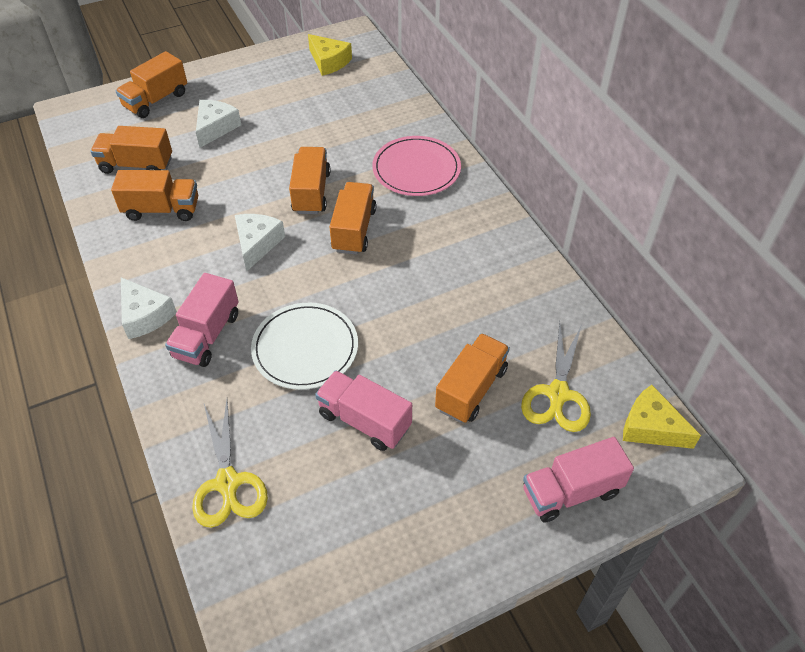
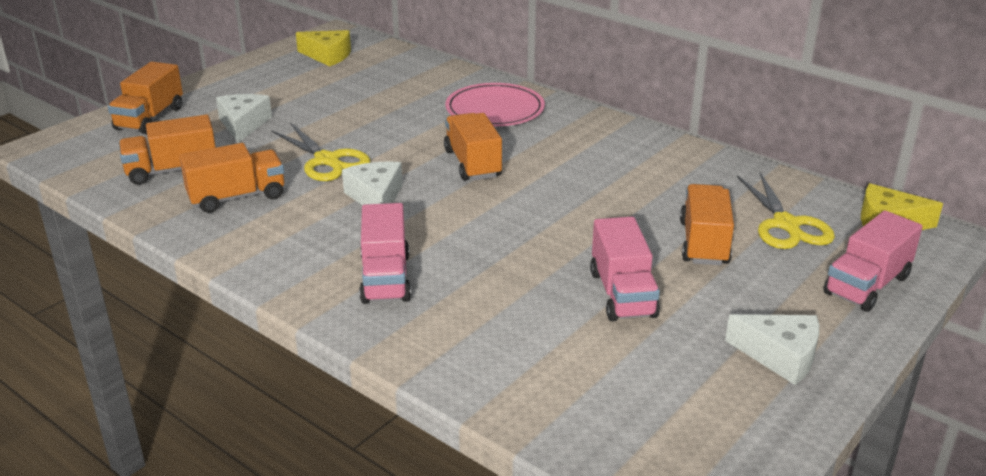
camera: 25 degrees left, 20 degrees down
(145, 315) = (295, 282): white cheese -> white cheese (780, 356)
(228, 483) = (523, 384): yellow scissors -> yellow scissors (327, 160)
(305, 348) = (506, 259): white plate -> none
(311, 192) = (400, 148): orange truck -> none
(364, 420) = (622, 294): pink truck -> pink truck turned 105 degrees counterclockwise

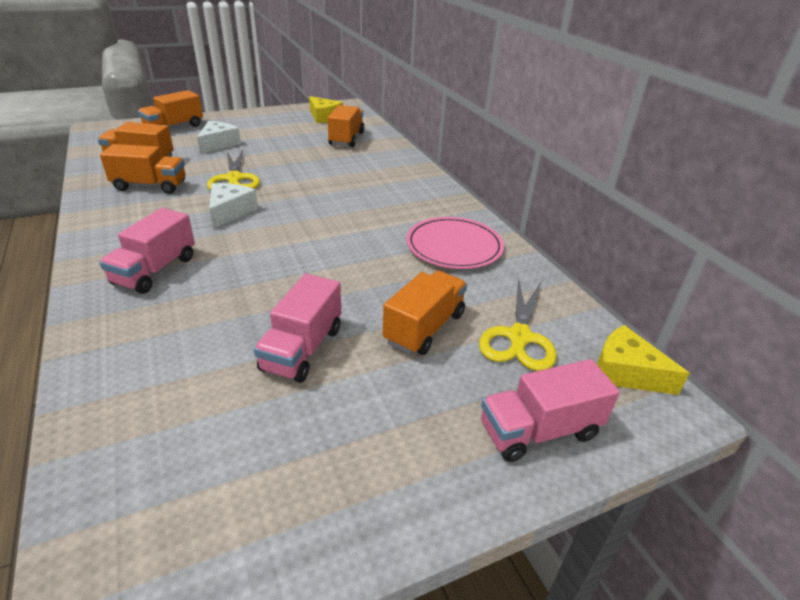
camera: 25 degrees right, 5 degrees up
(472, 164) = (323, 207): orange truck -> orange truck (346, 139)
(495, 109) = (387, 175): pink plate -> pink plate (454, 246)
(780, 356) = (368, 473): white cheese -> none

